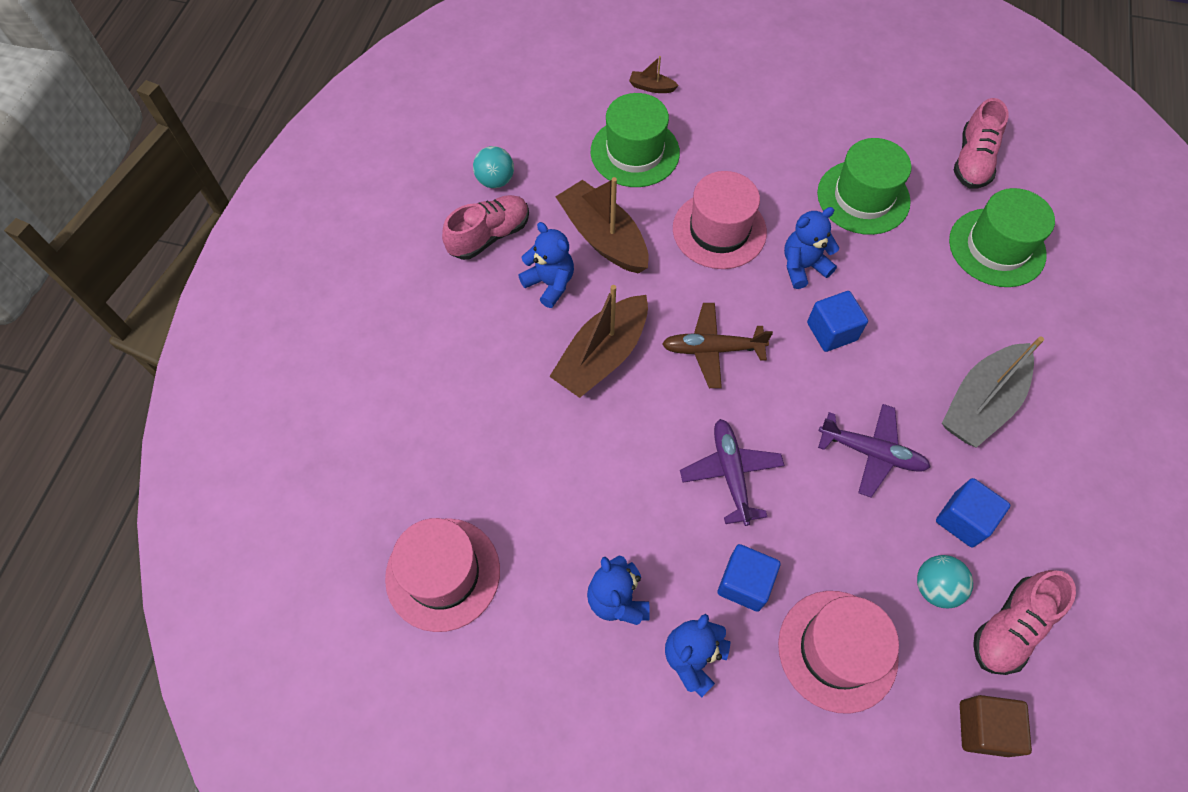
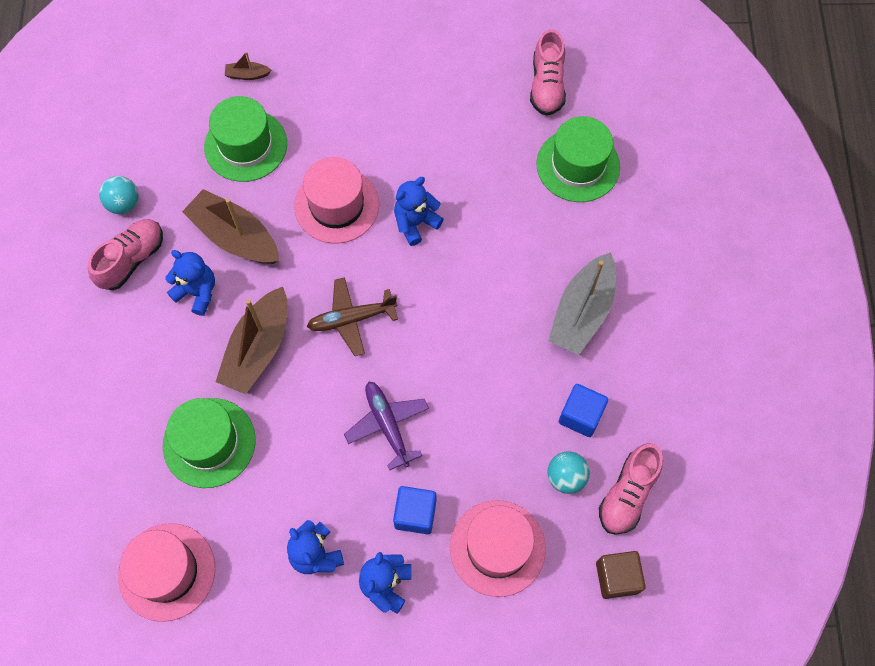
camera: 15 degrees left, 5 degrees up
(831, 331) = (450, 277): blue cube -> none
(863, 197) = (457, 143): green hat -> green hat (209, 442)
(872, 452) = (499, 377): purple plane -> none

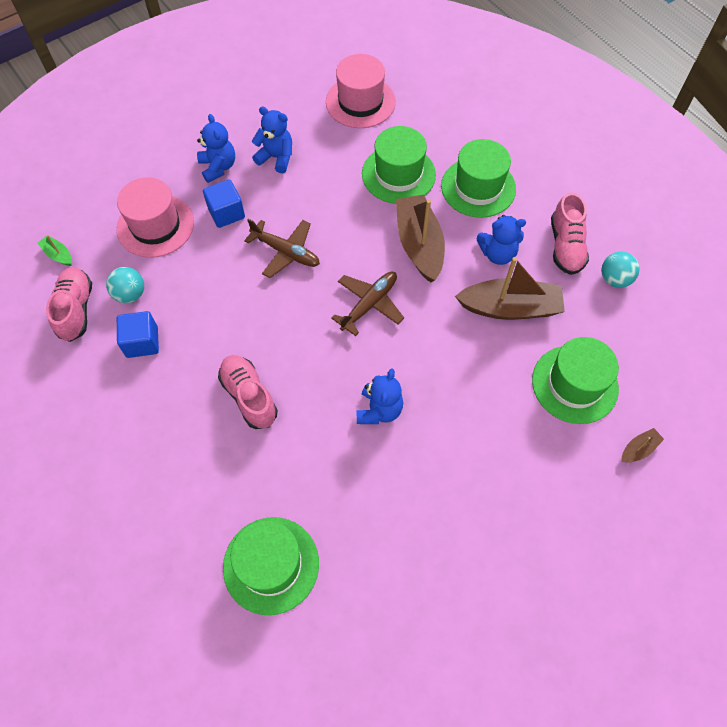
camera: 145 degrees right, 5 degrees down
(148, 373) = (478, 187): none -> green hat
(336, 205) = (455, 382): pink hat -> none
(387, 425) = (286, 252): purple plane -> brown plane
(547, 85) = (358, 639): pink shoe -> pink shoe (249, 396)
(582, 312) = (186, 423): grey boat -> none
(617, 577) = (58, 255): brown cube -> green boat

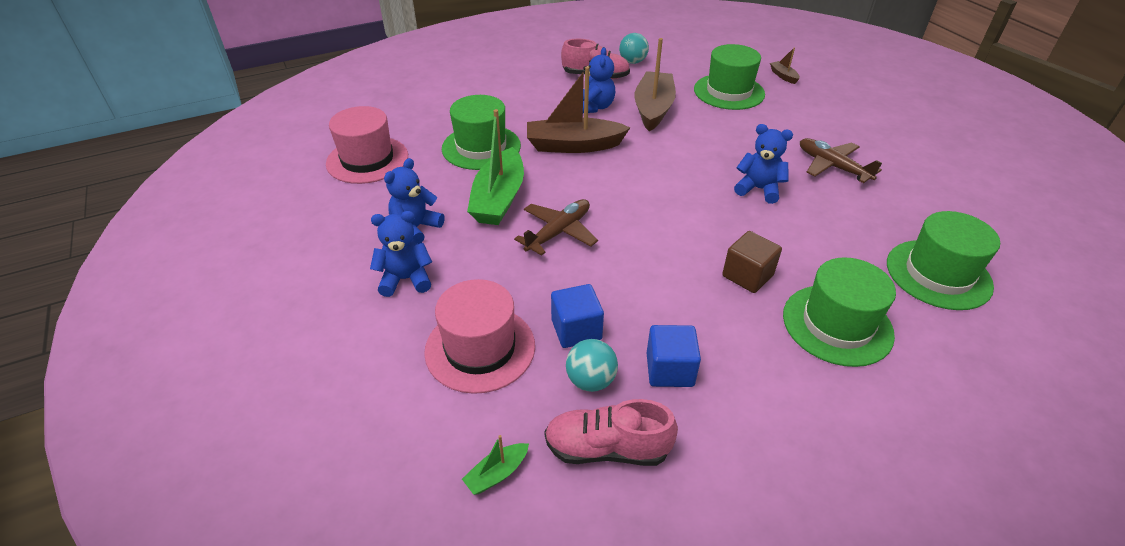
camera: 80 degrees left, 20 degrees down
(226, 213) = (484, 277): blue cube -> blue cube (576, 330)
(249, 396) = (747, 275): pink shoe -> brown cube
(324, 203) = (499, 198): none -> green boat
(369, 304) = (638, 182): brown plane -> brown plane (832, 166)
(478, 187) = (517, 106): green hat -> green hat (837, 324)

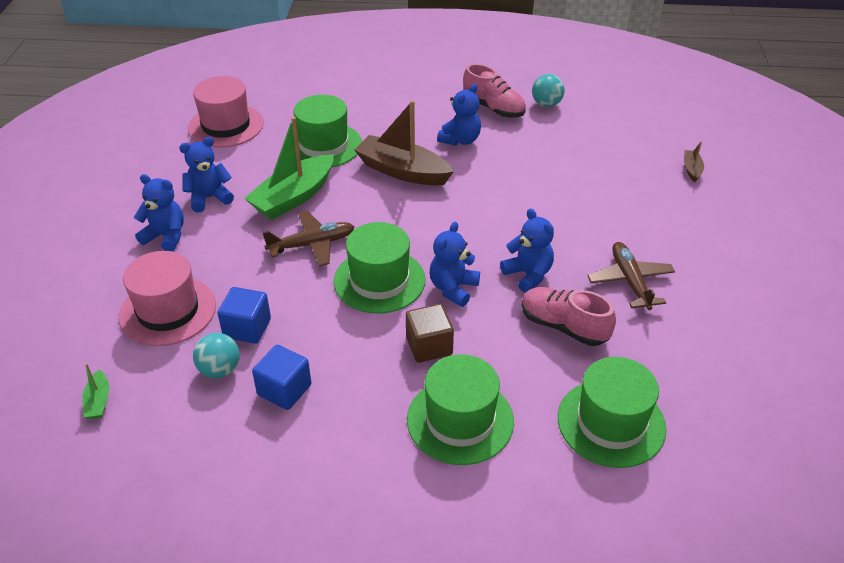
camera: 30 degrees right, 0 degrees up
(497, 473) = (98, 401): green boat -> green boat turned 90 degrees counterclockwise
(607, 448) = (183, 422): pink shoe -> pink shoe (564, 326)
(653, 109) = (514, 160): brown boat -> none
(715, 222) = (453, 288): none -> blue teddy bear
(729, 92) = (611, 167): green hat -> green hat (379, 280)

